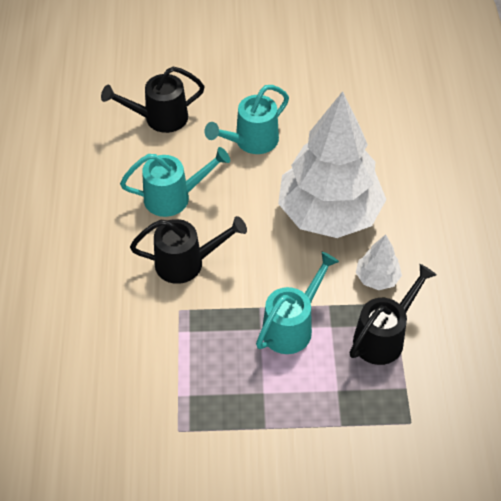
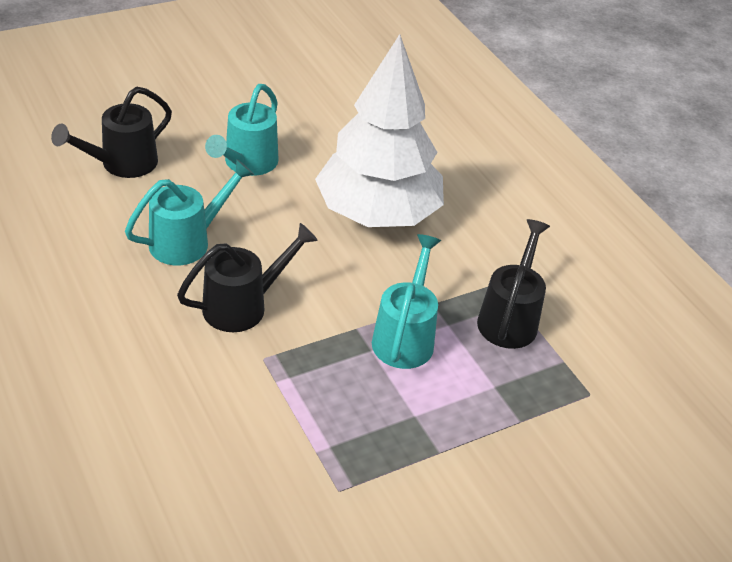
camera: 30 degrees left, 10 degrees down
(377, 278) = (467, 263): white tree -> none

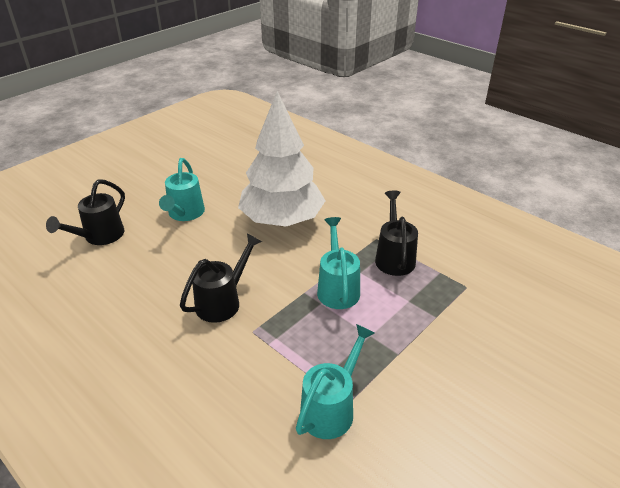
camera: 15 degrees left, 5 degrees down
(188, 241) = (166, 272): turquoise watering can -> turquoise watering can (332, 408)

